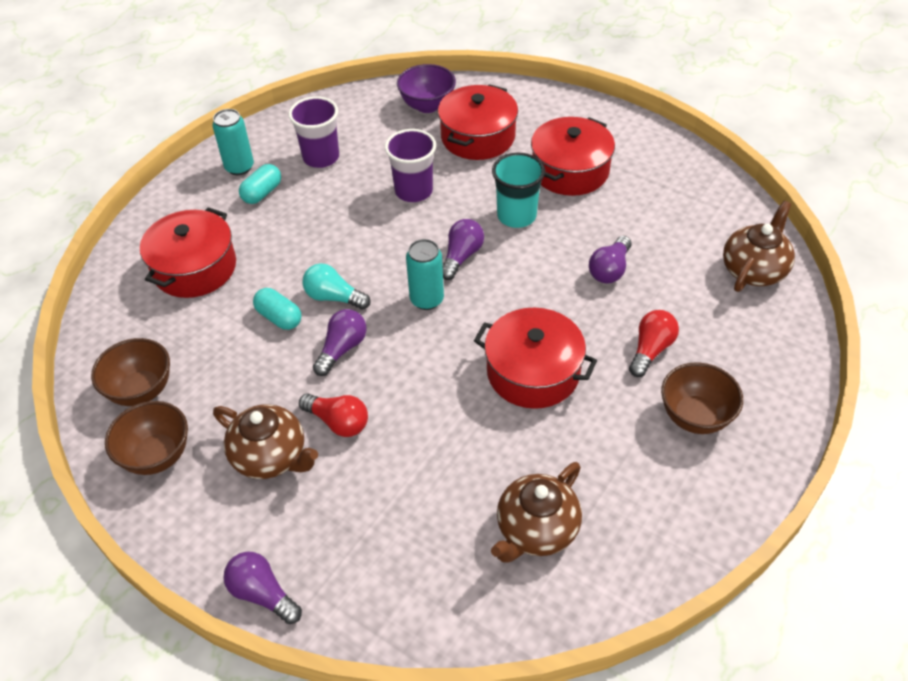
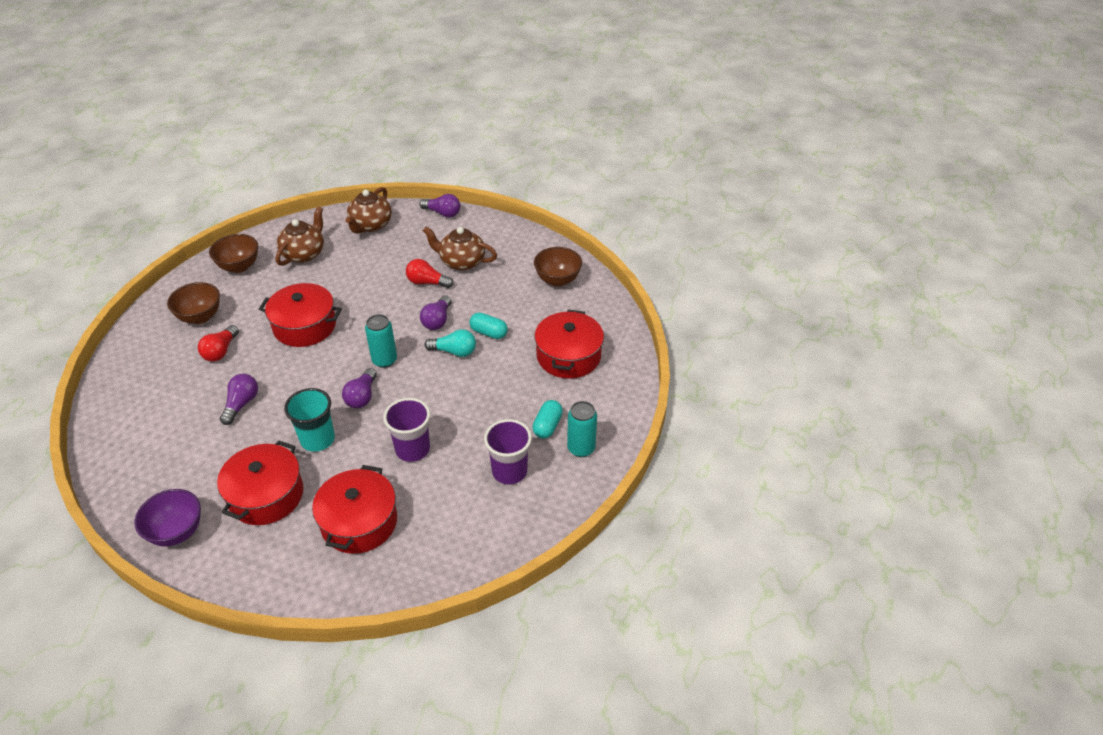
camera: 165 degrees right, 5 degrees down
(157, 456) = (528, 253): brown bowl -> brown bowl (239, 266)
(427, 105) = (419, 557): purple bowl -> purple bowl (177, 532)
(754, 270) = (122, 422): brown teapot -> brown teapot (370, 225)

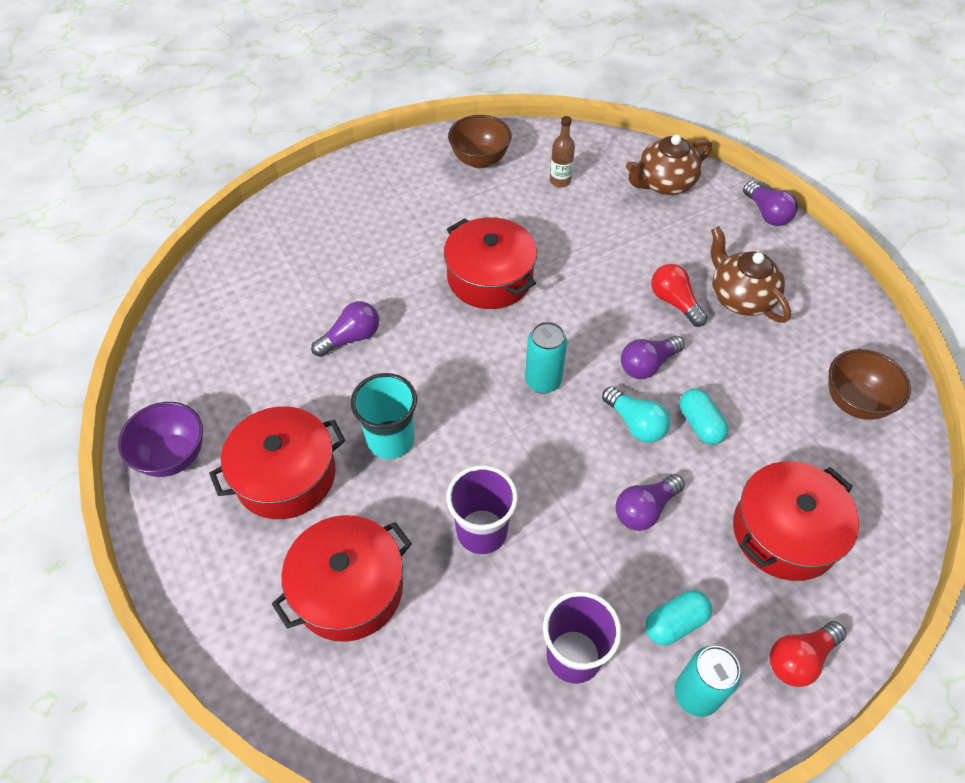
camera: 40 degrees right, 10 degrees up
(200, 317) = (394, 201): brown bowl -> none
(221, 351) = (382, 256): red light bulb -> red light bulb (799, 659)
(304, 254) = (560, 181): brown teapot -> brown bottle
(362, 396) = (481, 415): purple light bulb -> purple light bulb (645, 509)

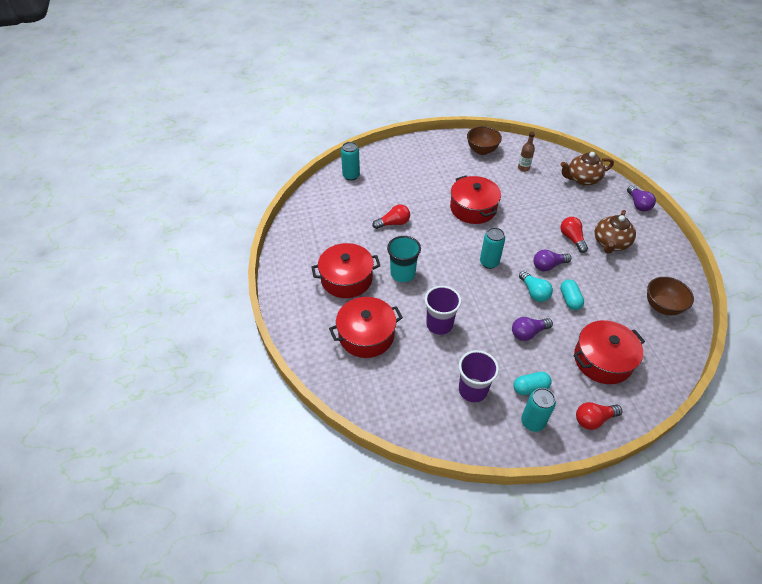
camera: 15 degrees right, 5 degrees down
(173, 456) = (294, 259): purple bowl -> none
(250, 255) = (351, 176): none -> turquoise can
(351, 338) = (393, 223): purple light bulb -> red light bulb
(740, 297) = (610, 243): brown teapot -> brown teapot turned 135 degrees counterclockwise

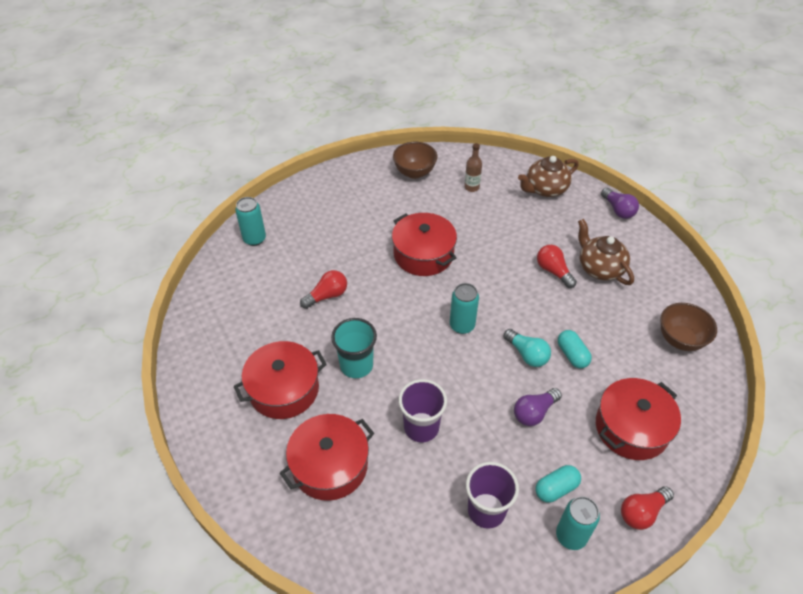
camera: 15 degrees left, 0 degrees up
(548, 266) = (535, 314): purple light bulb -> none
(610, 243) = (599, 268): brown teapot -> brown teapot turned 135 degrees clockwise

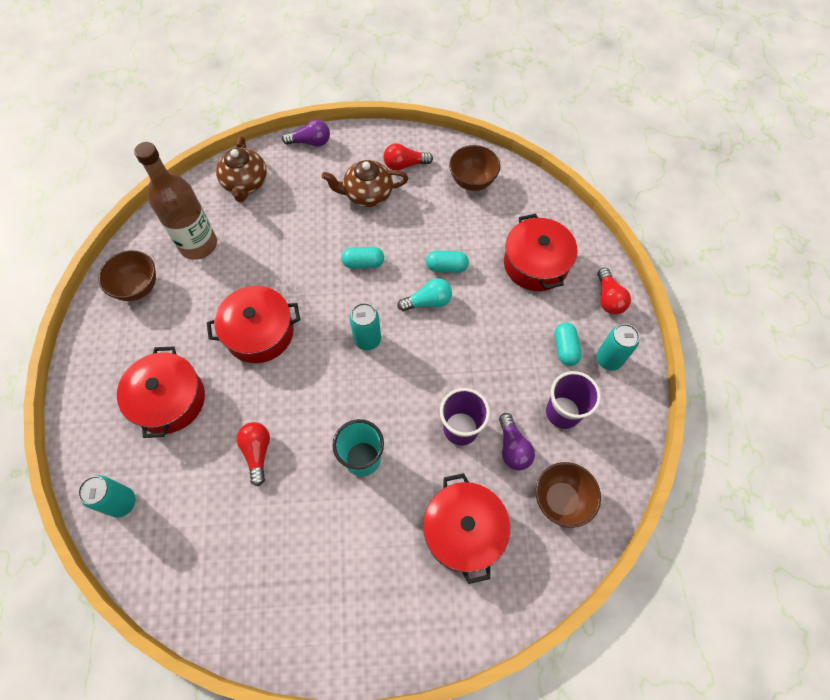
camera: 65 degrees left, 15 degrees up
(284, 389) = (355, 544): red pot -> red pot (169, 400)
(397, 540) = (561, 500): none -> brown bowl
(471, 187) = (198, 244): brown bottle -> brown bottle, size x2.19
(531, 293) = (363, 263): none -> turquoise capsule
(534, 412) = (489, 327): purple light bulb -> purple light bulb (513, 448)
(553, 271) = (349, 231): red light bulb -> red light bulb (404, 165)

